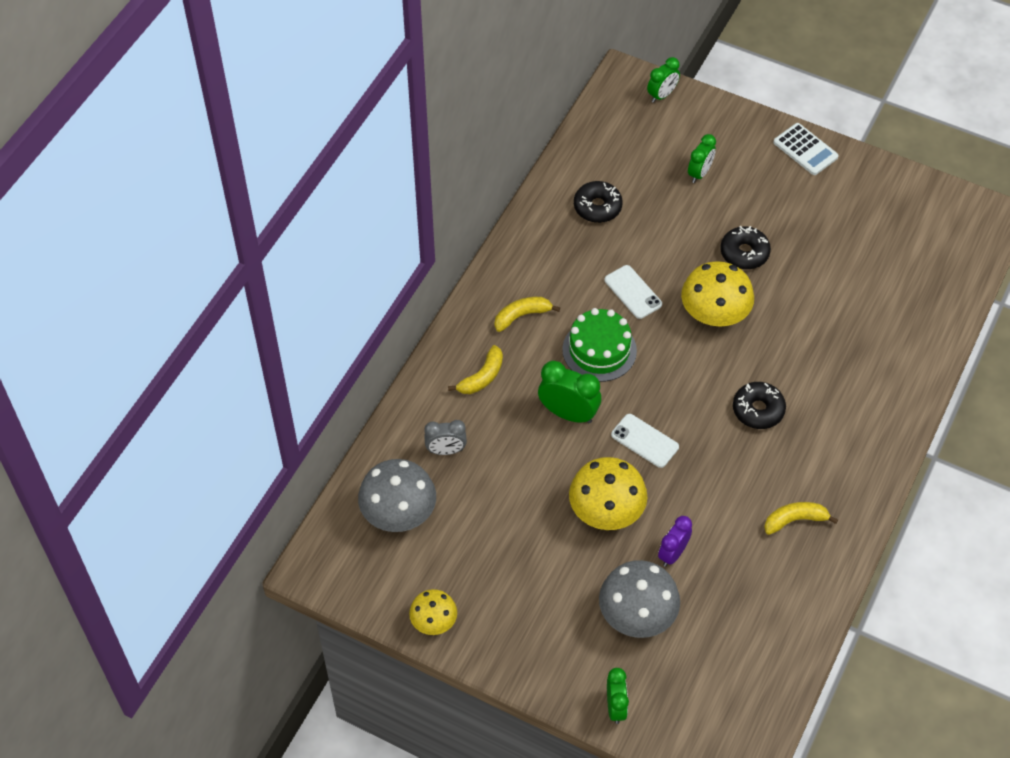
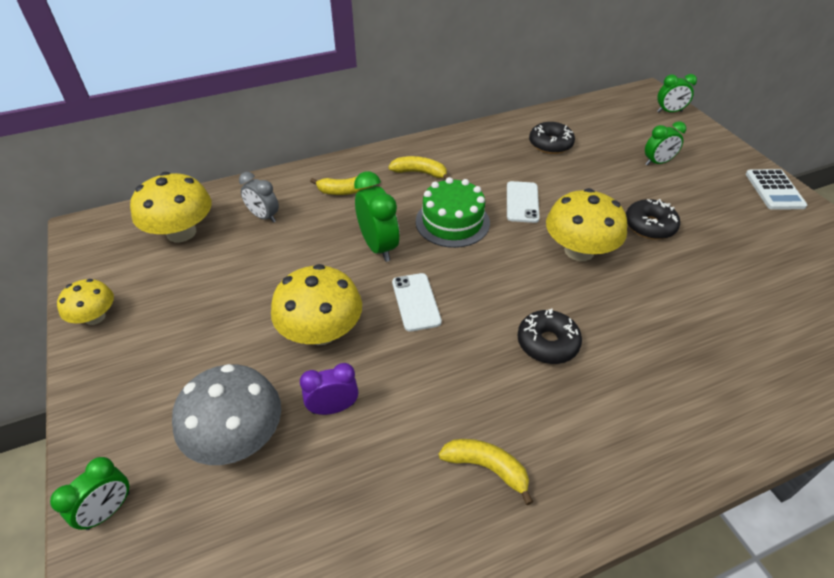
camera: 40 degrees right, 10 degrees down
(398, 512) = (181, 232): grey mushroom -> yellow mushroom

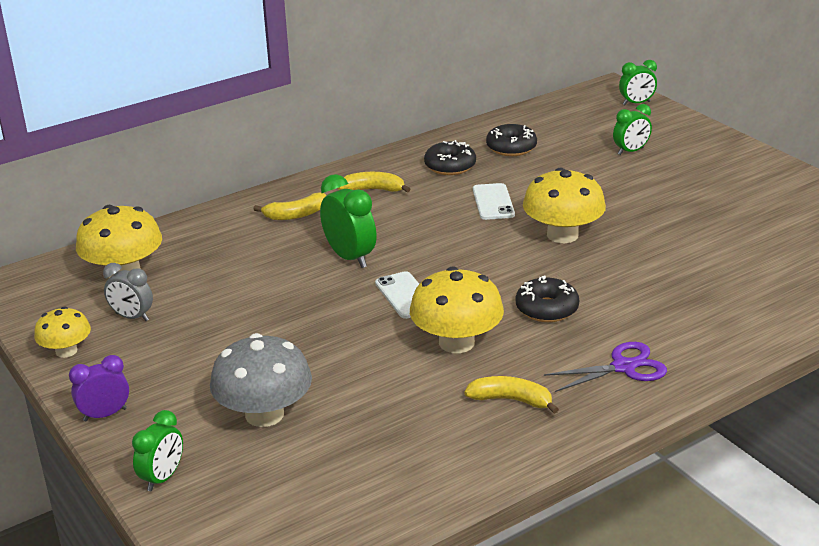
camera: 10 degrees left, 15 degrees down
(263, 216) = (211, 248): grey clock -> grey clock (132, 317)
(321, 331) = (315, 330): yellow mushroom -> yellow mushroom (456, 342)
(333, 408) = (350, 382): purple clock -> purple clock (105, 415)
(452, 222) = (423, 227): green cake -> none
(613, 441) = (623, 367): none -> purple scissors
(649, 226) = (631, 206): black donut -> black donut (450, 166)
(774, 190) = (755, 161): white calculator -> none

